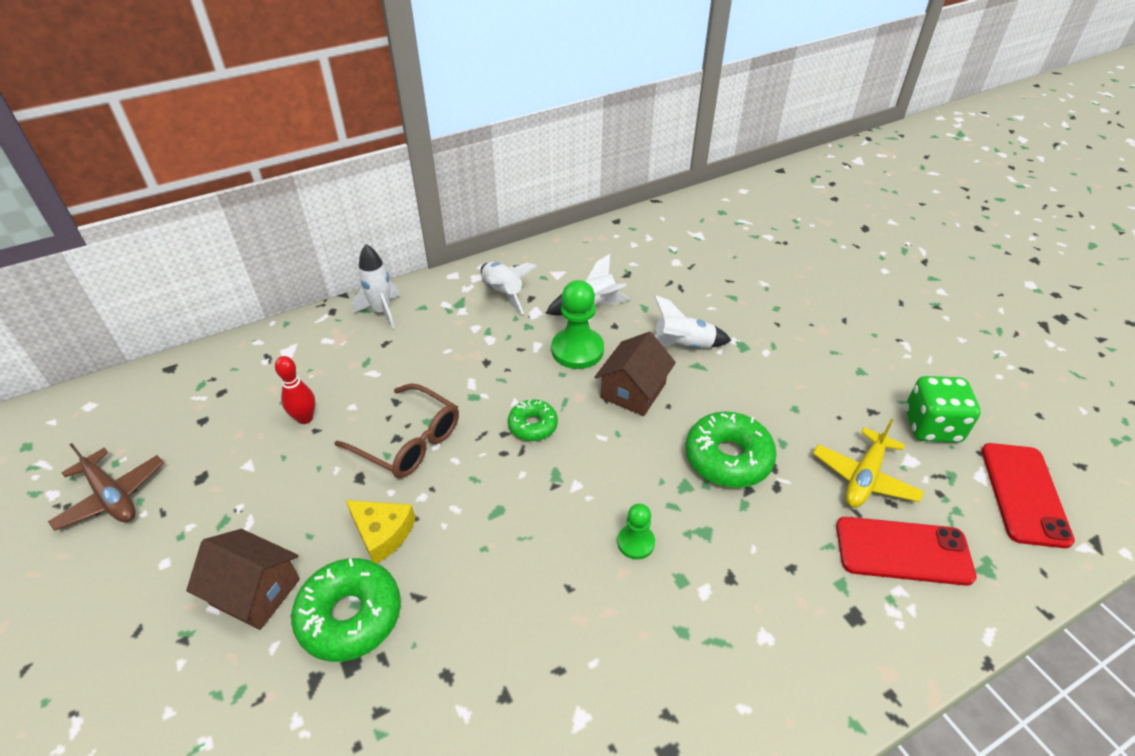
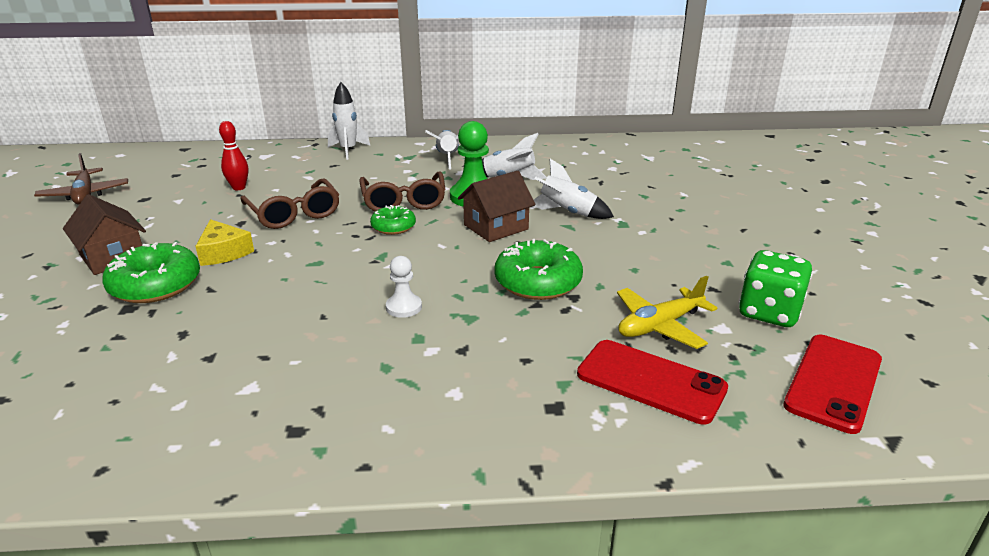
camera: 25 degrees right, 15 degrees down
(511, 380) = (404, 201): none -> brown glasses
(636, 542) = (404, 307): green pawn -> white pawn

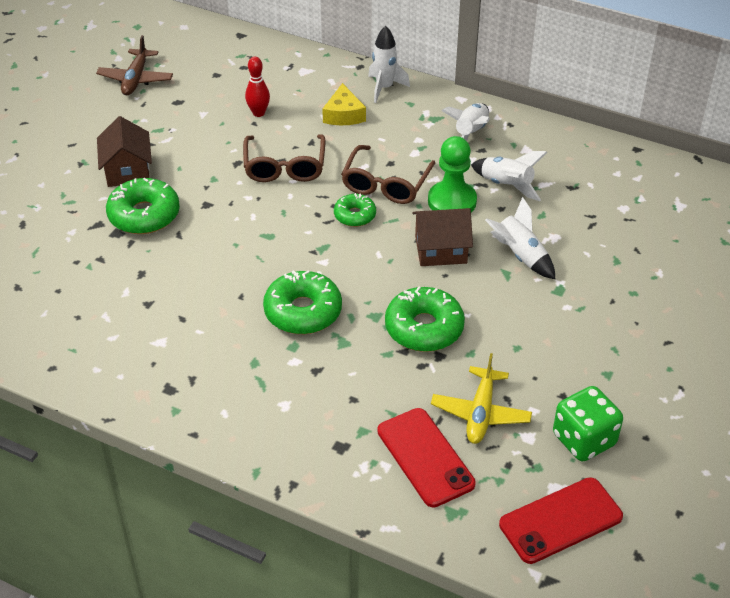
camera: 30 degrees right, 15 degrees up
(223, 252) = (207, 196): yellow cheese -> yellow cheese (343, 115)
(404, 307) = (303, 311): white pawn -> green donut
(660, 325) = (480, 413): yellow plane -> yellow plane turned 75 degrees counterclockwise

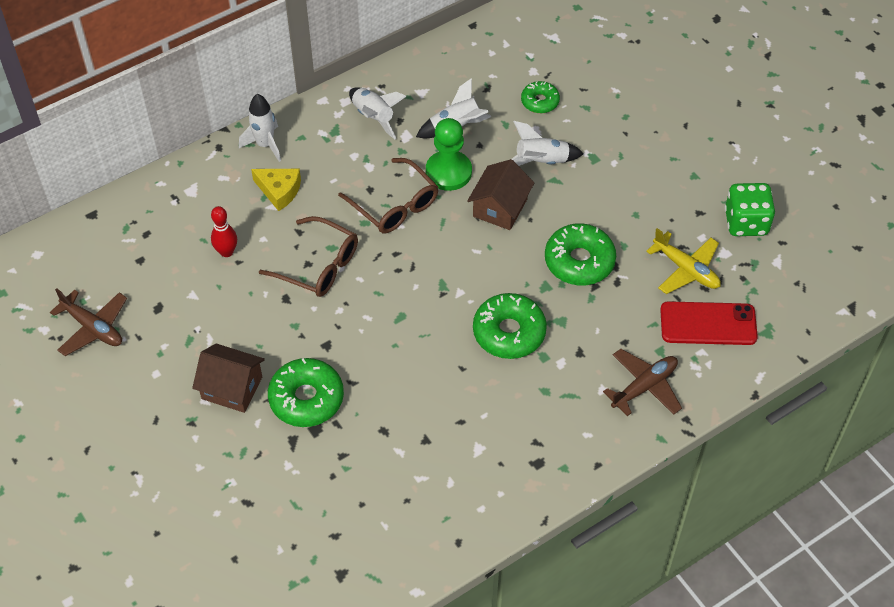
camera: 60 degrees left, 10 degrees up
(309, 435) = (644, 387): none -> brown plane
(355, 215) = (418, 245): green donut -> green donut (540, 101)
(560, 521) = (807, 274): red phone -> none

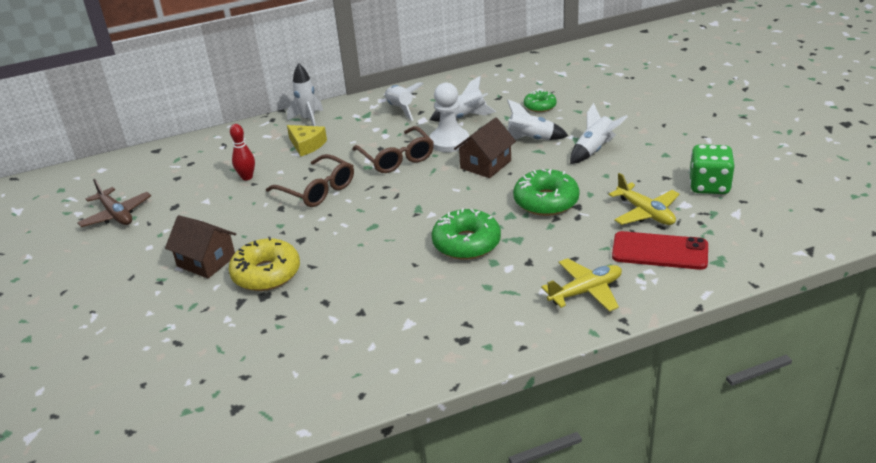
camera: 15 degrees right, 20 degrees down
(306, 398) = (266, 273): green donut -> yellow donut
(448, 172) = (449, 141): green pawn -> white pawn
(616, 174) = (594, 150): none -> white rocket
(644, 387) = (585, 291): brown plane -> yellow plane

